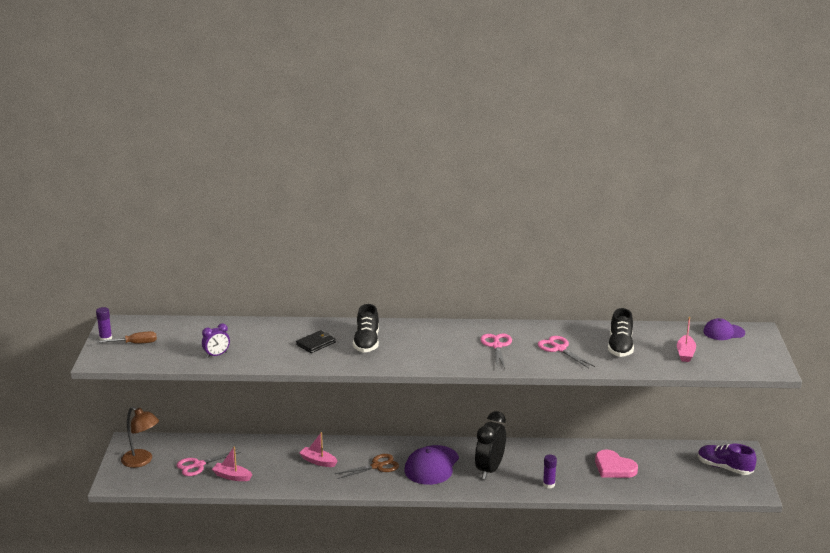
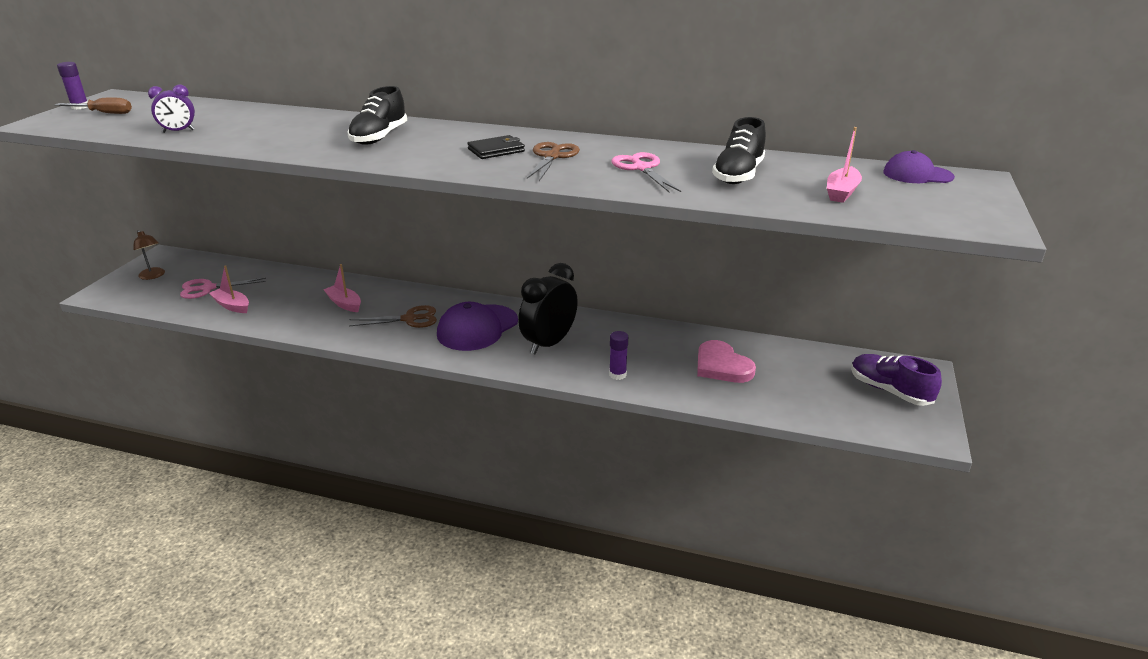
camera: 15 degrees right, 5 degrees up
(142, 461) = (153, 276): brown lamp -> brown lamp, size x0.65
(316, 343) = (313, 132): black wallet -> black wallet (496, 150)
(497, 346) = (552, 157): pink scissors -> brown scissors

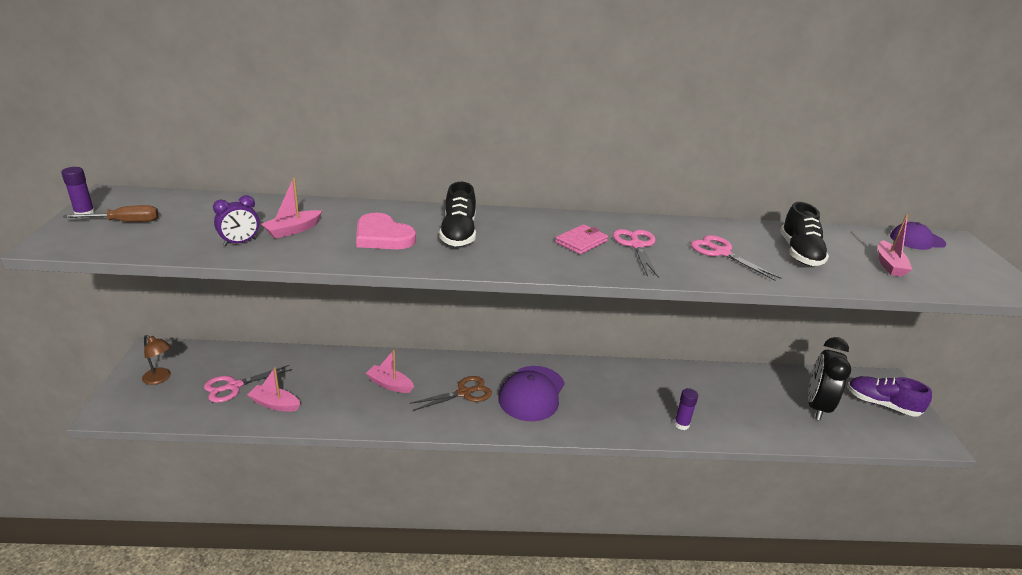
camera: 20 degrees left, 0 degrees up
(232, 126) = (293, 230): none -> pink boat
(496, 150) = (581, 242): black wallet -> pink wallet
(549, 343) = (604, 401): black clock -> black clock (816, 406)
(552, 157) = (636, 245): brown scissors -> pink scissors
(722, 366) = (753, 401): pink heart -> pink heart (382, 236)

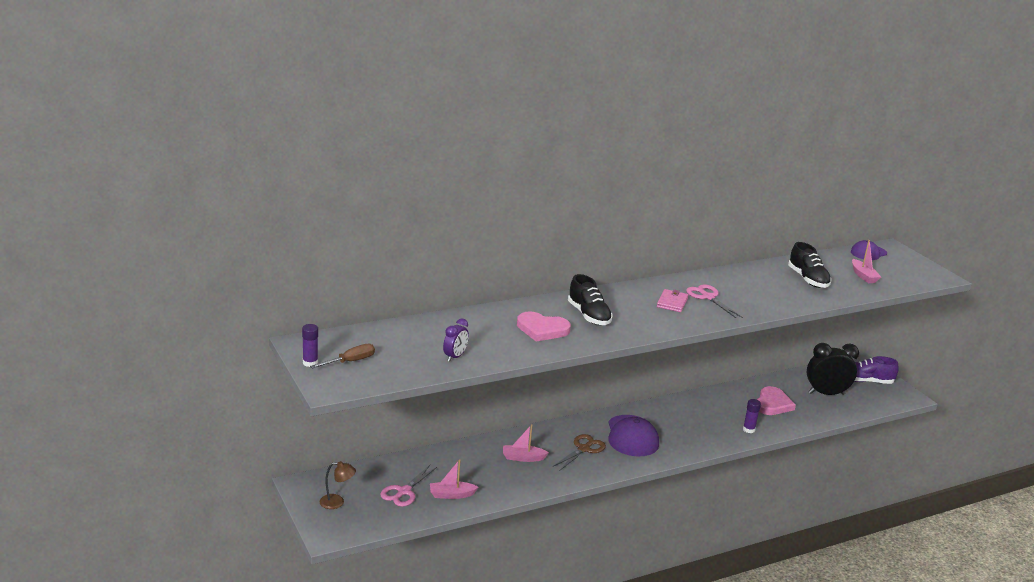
camera: 25 degrees left, 5 degrees down
(293, 230) = (476, 339): pink boat -> none
(721, 252) = (762, 290): pink scissors -> none
(735, 401) = (772, 404): none -> pink heart
(816, 406) = (826, 393): black clock -> black clock turned 90 degrees clockwise

